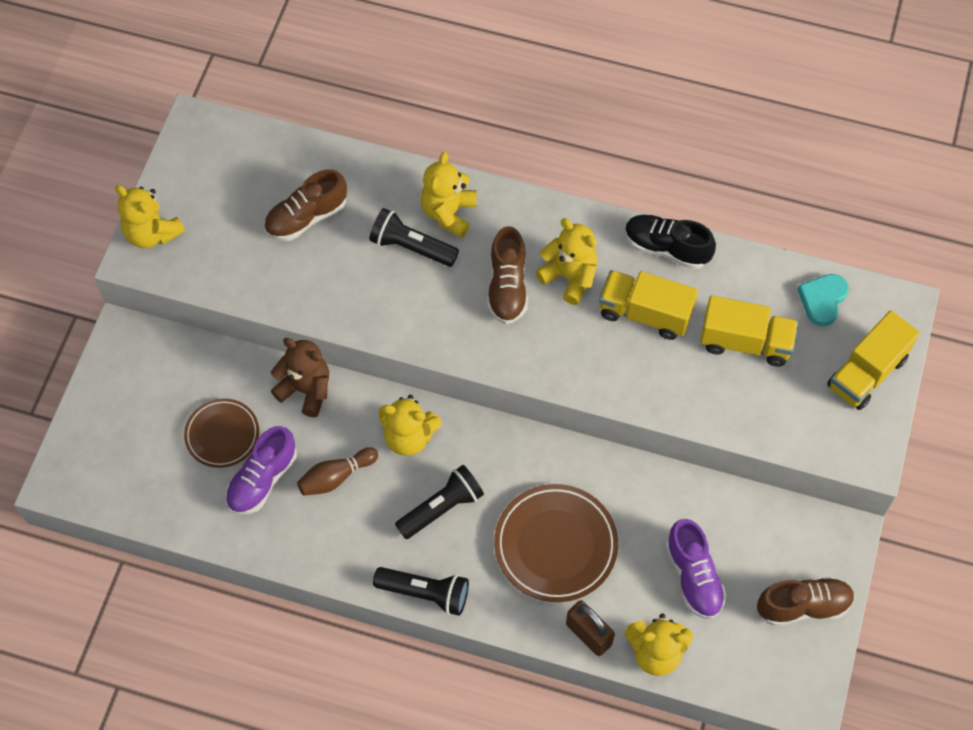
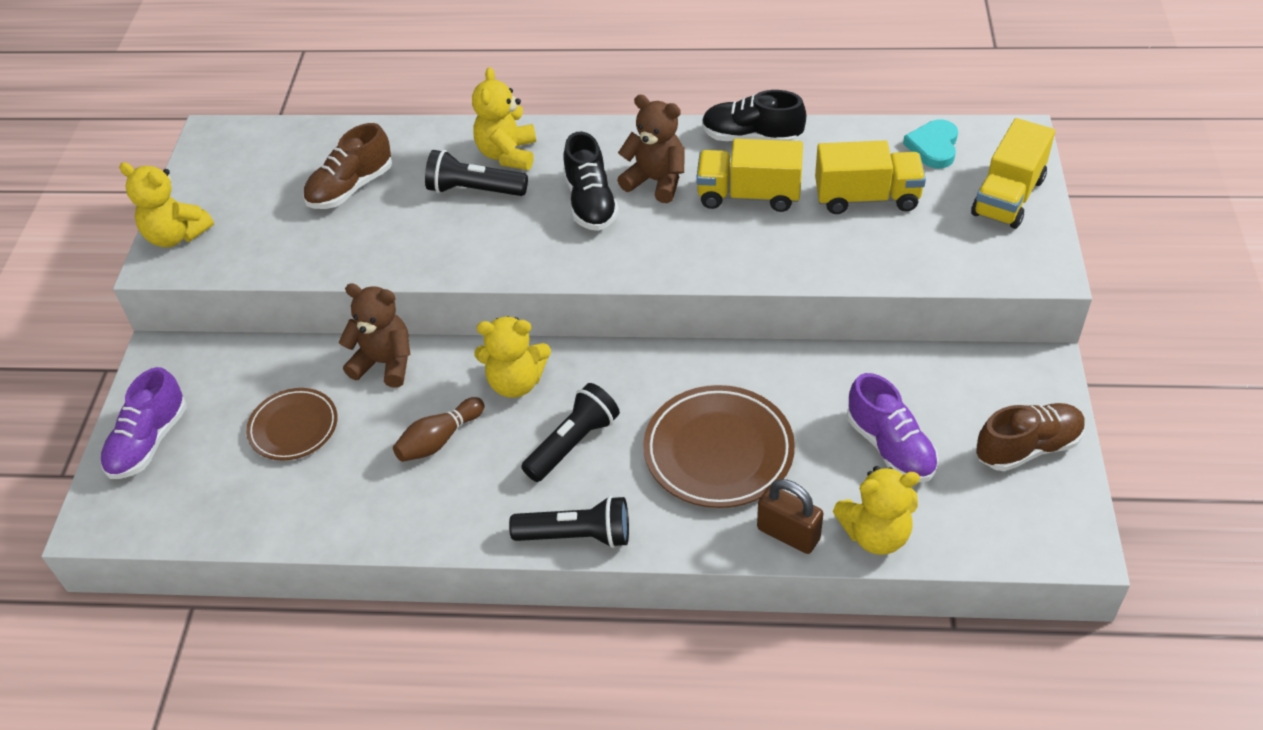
camera: 10 degrees left, 15 degrees down
(262, 479) = (350, 462): purple shoe -> purple shoe (149, 442)
(507, 287) = (590, 203): brown shoe -> black shoe
(569, 277) = (656, 181): yellow teddy bear -> brown teddy bear

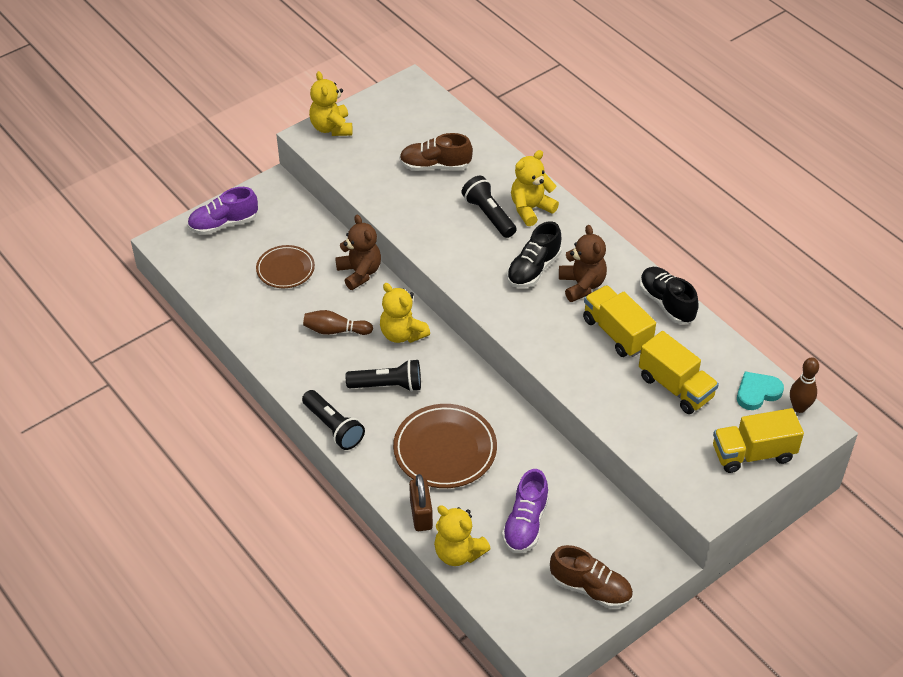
camera: 45 degrees right, 0 degrees up
(981, 131) = (799, 407): none -> brown bowling pin

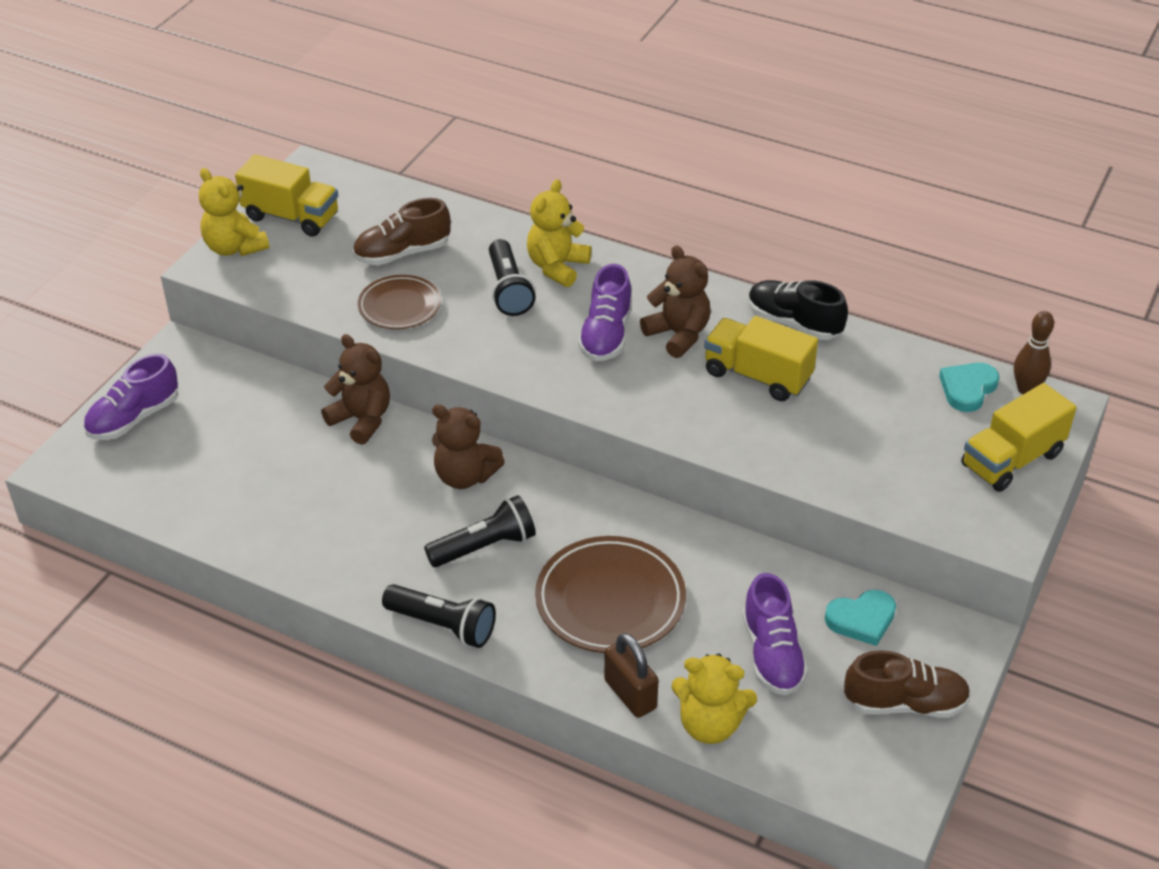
camera: 25 degrees left, 5 degrees down
(285, 269) = (256, 447): brown plate -> brown plate (399, 306)
(335, 330) = (371, 502): brown bowling pin -> none
(402, 334) = (465, 476): yellow teddy bear -> brown teddy bear
(489, 215) = (508, 290): black flashlight -> black flashlight turned 135 degrees counterclockwise
(533, 269) = (606, 335): black shoe -> purple shoe
(598, 523) = (861, 619): none -> turquoise heart
(675, 387) = (870, 415): yellow truck -> yellow truck (291, 217)

